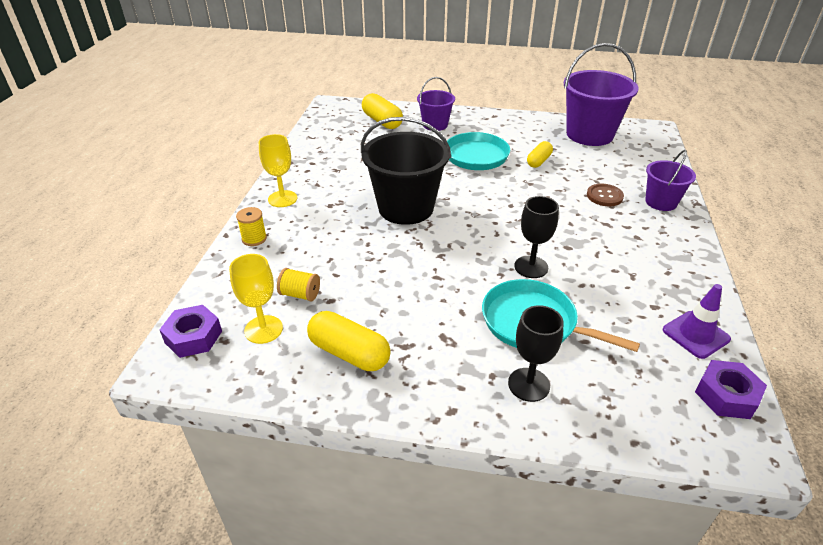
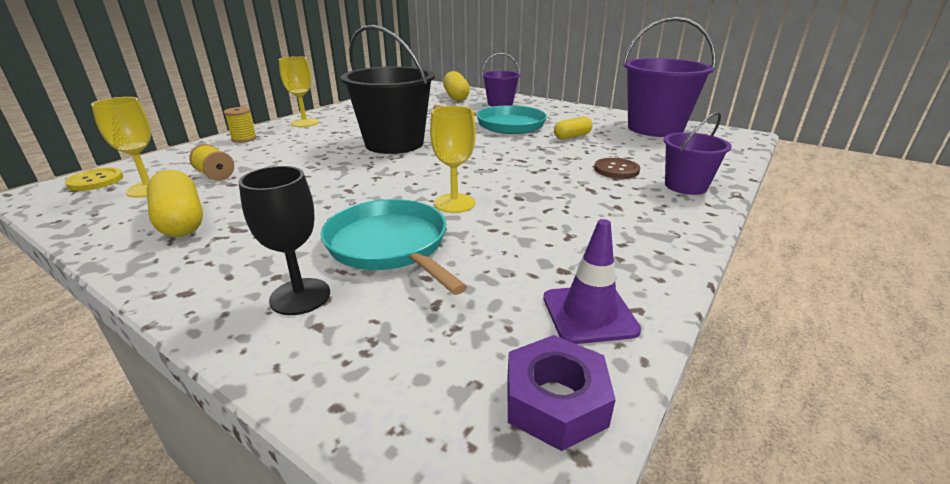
camera: 25 degrees right, 10 degrees down
(193, 337) = (95, 181): purple nut -> yellow button
(531, 267) = (454, 203): black goblet -> yellow goblet

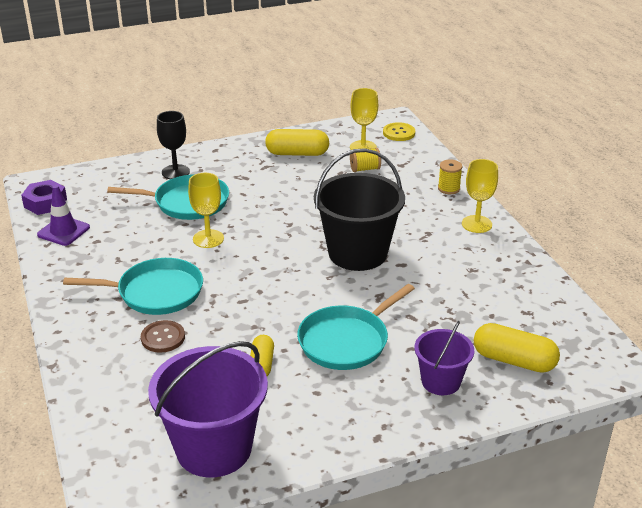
camera: 125 degrees right, 5 degrees up
(576, 193) = (156, 292): none -> turquoise pan
(685, 186) = (96, 352): purple bucket -> none

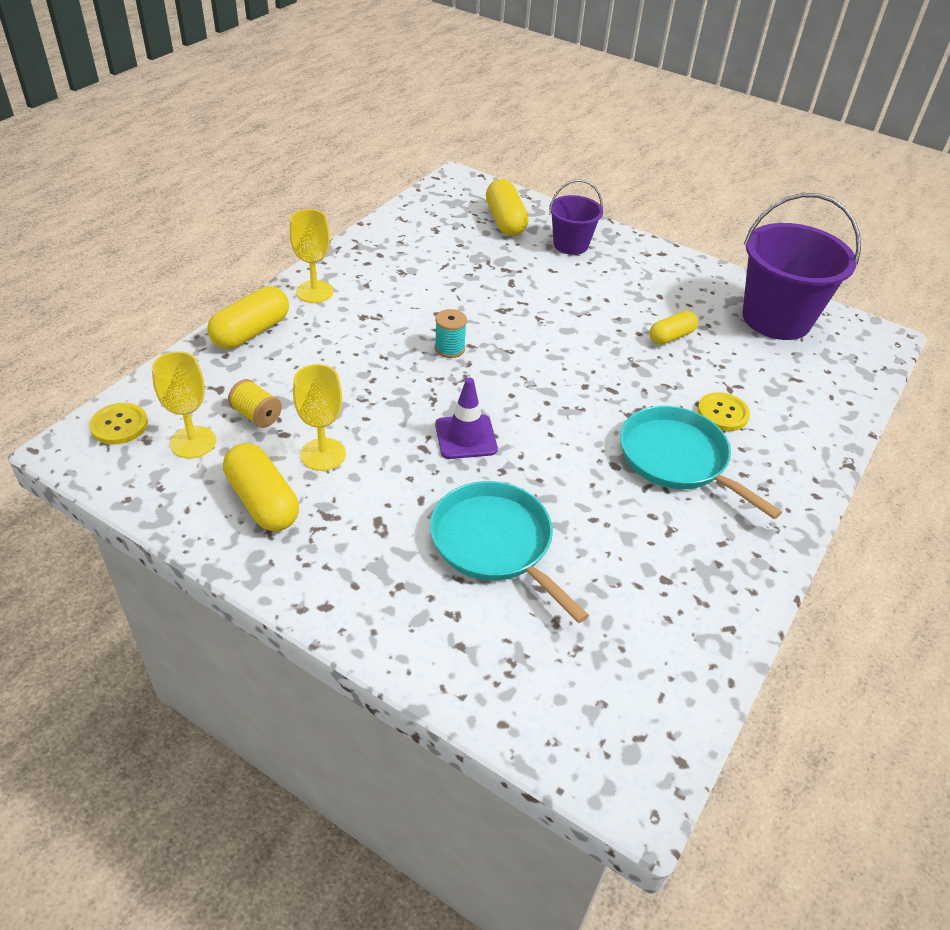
camera: 130 degrees left, 10 degrees up
(45, 203) = (663, 719): purple nut -> none
(63, 231) = (689, 633): purple traffic cone -> purple traffic cone (465, 437)
(163, 338) = (722, 413): brown button -> yellow button
(175, 172) = (432, 612): black goblet -> none
(208, 239) = (547, 474): yellow goblet -> yellow goblet (323, 454)
(346, 341) = (585, 304): turquoise pan -> none
(357, 253) = (449, 348): black bucket -> turquoise spool
(449, 188) = (251, 332): yellow spool -> yellow capsule

